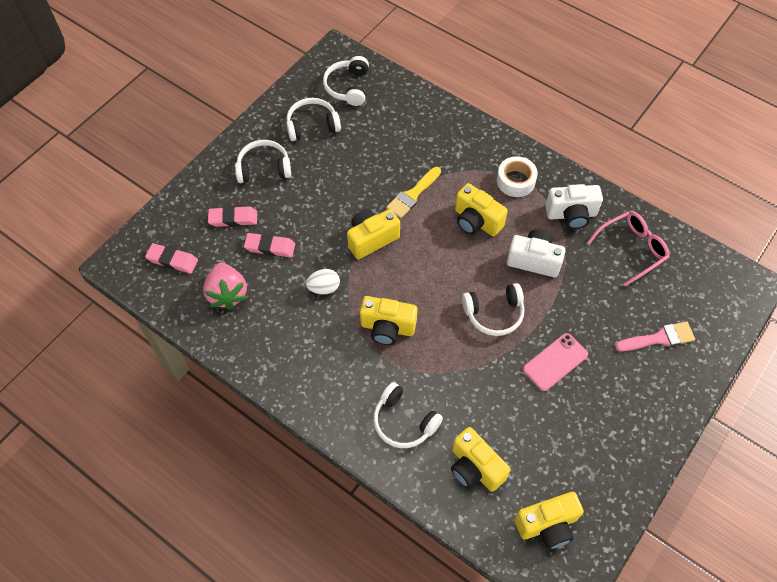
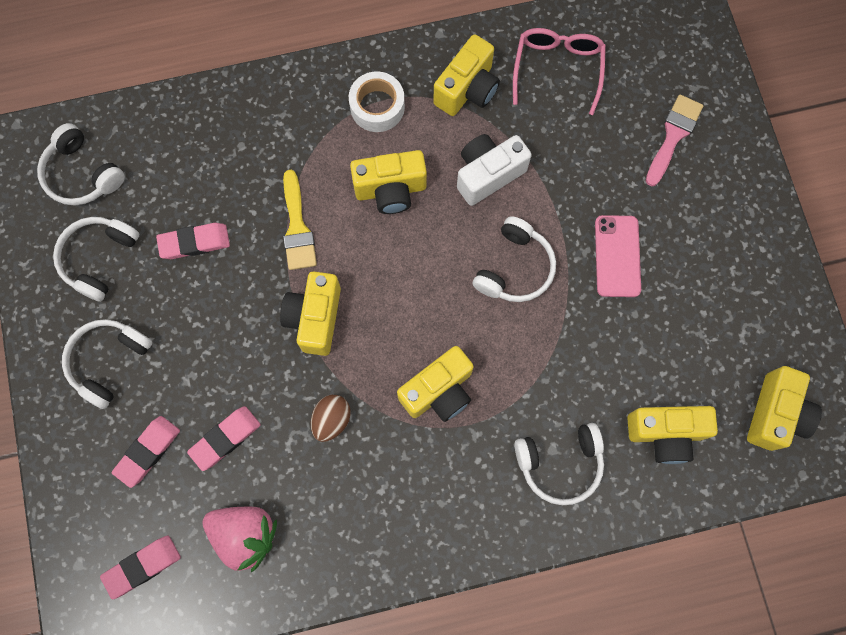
camera: 50 degrees left, 15 degrees up
(324, 288) = (331, 420): white egg -> brown egg
(359, 157) = (194, 242): none -> pink eraser
(571, 215) = (467, 89): white camera -> yellow camera

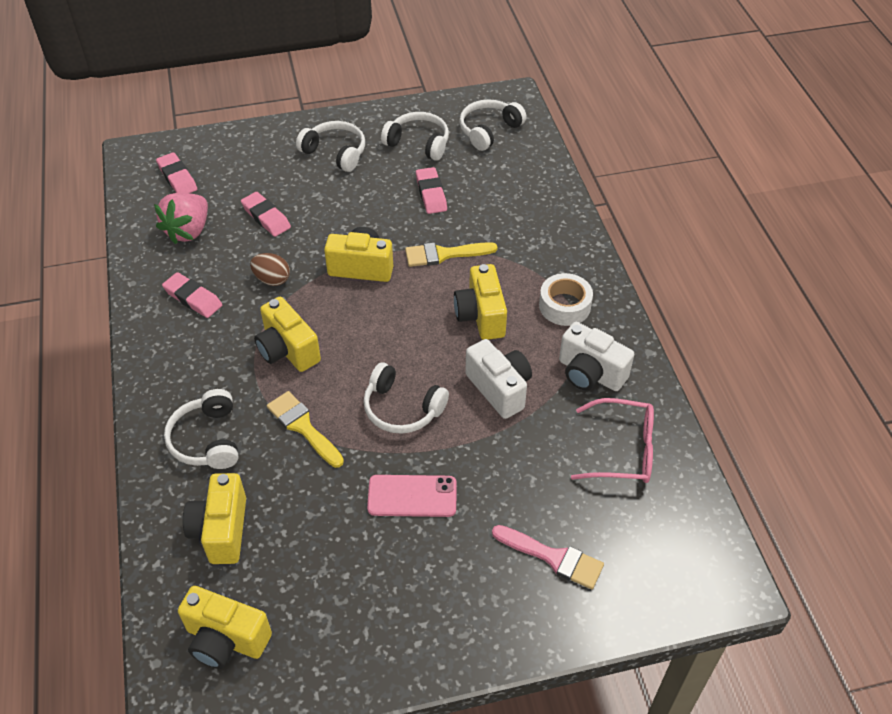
camera: 90 degrees right, 25 degrees down
(148, 451) = (262, 176): pink eraser -> pink eraser (193, 298)
(467, 89) = (590, 373): yellow camera -> white camera
(541, 365) = (303, 427): none -> yellow brush

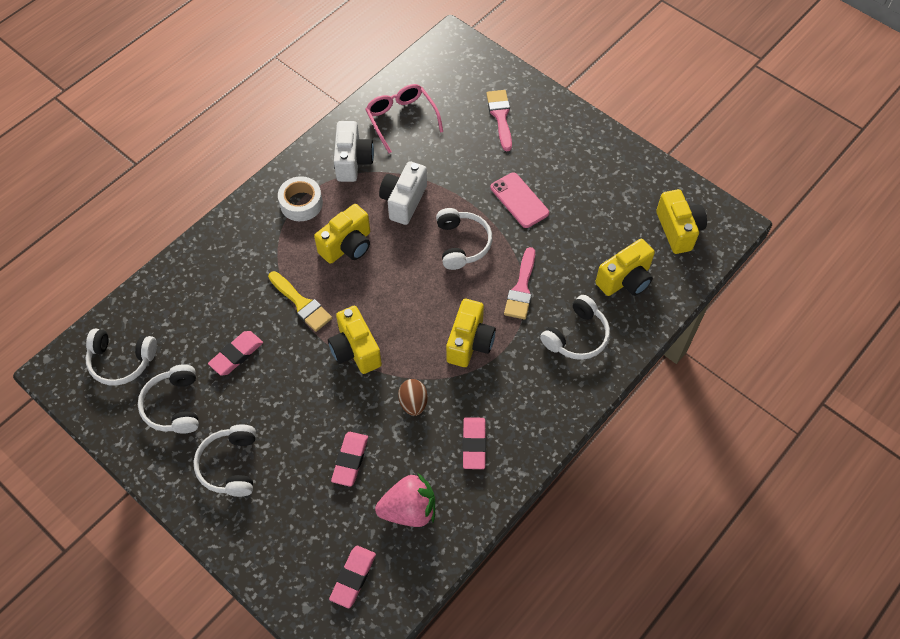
camera: 125 degrees left, 10 degrees up
(303, 427) = (521, 288): yellow brush -> pink brush

